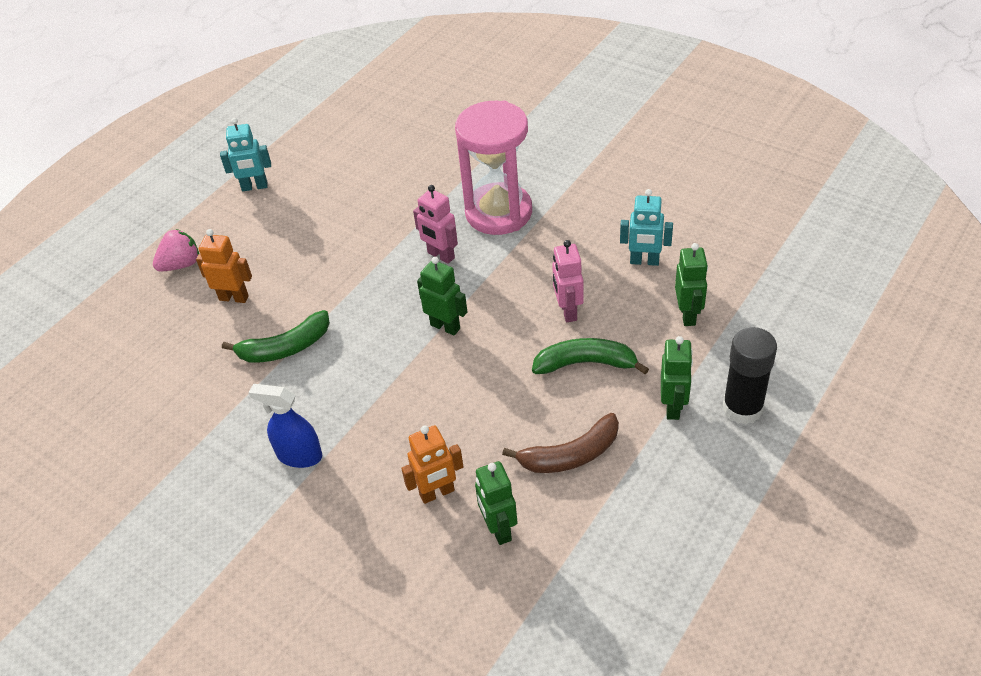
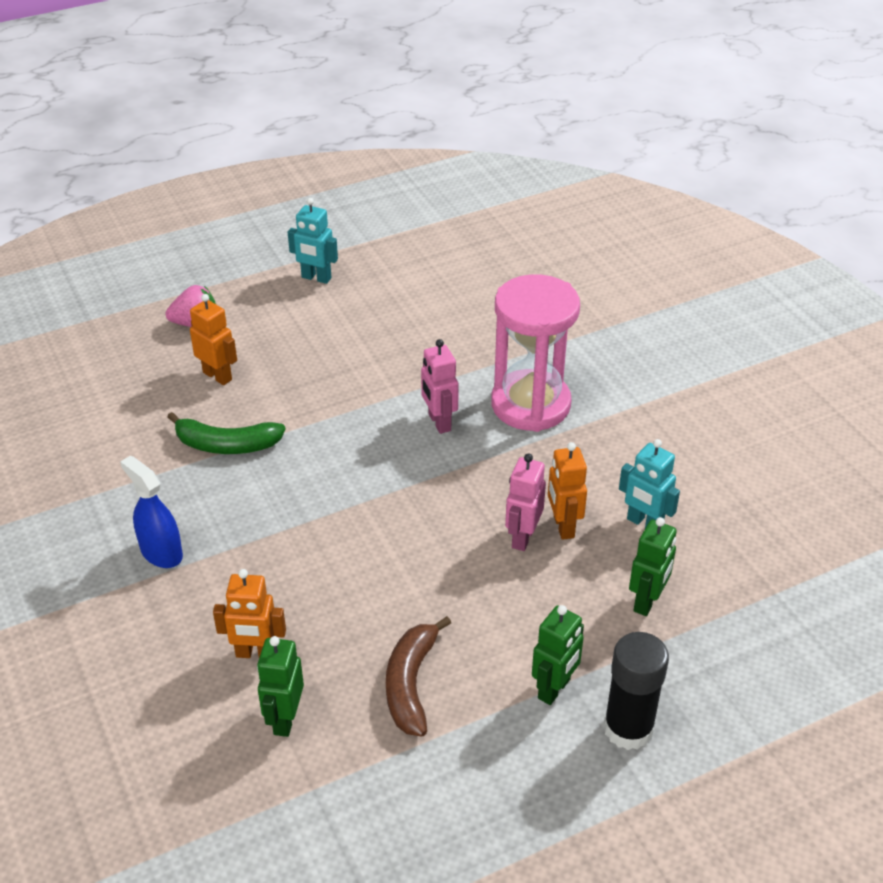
camera: 25 degrees right, 5 degrees down
(445, 326) = (389, 495): green robot -> none
(570, 455) = (410, 684): brown banana -> brown banana turned 90 degrees clockwise
(586, 363) = (499, 599): green banana -> none
(590, 290) = (563, 526): none -> orange robot

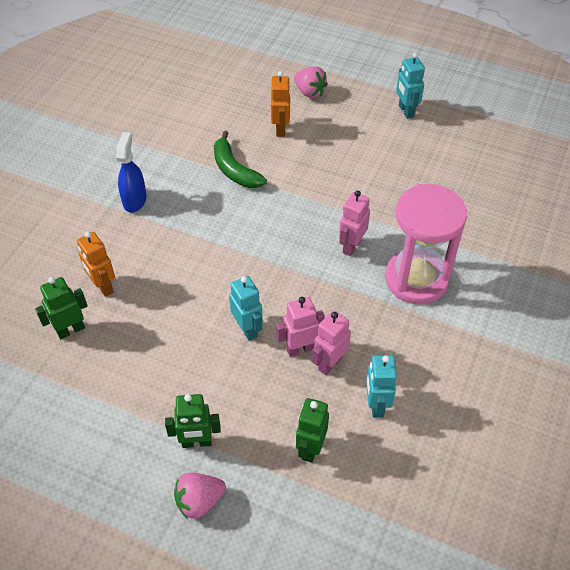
camera: 50 degrees right, 10 degrees up
(410, 684) = (141, 369): brown banana -> none
(454, 563) = (247, 329): none -> turquoise robot
(563, 526) = (330, 363): orange robot -> pink robot
(628, 728) = (199, 501): black glue stick -> pink strawberry
(647, 601) = (310, 448): green robot -> green robot turned 120 degrees clockwise

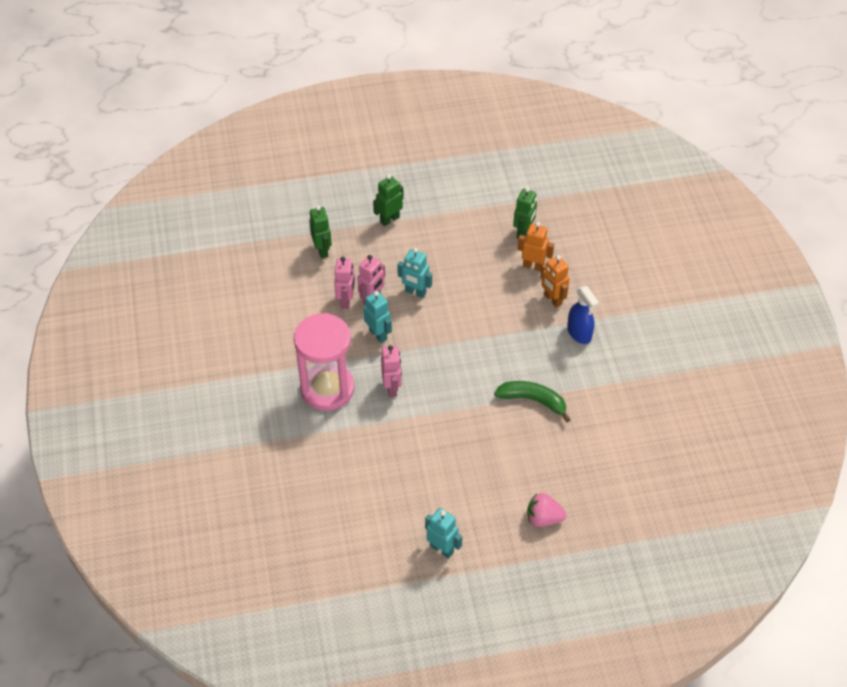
camera: 145 degrees right, 0 degrees up
(199, 501) = (363, 196): pink strawberry -> none
(281, 129) = (532, 461): orange robot -> orange robot (552, 299)
(376, 405) = (300, 293): turquoise robot -> turquoise robot (378, 334)

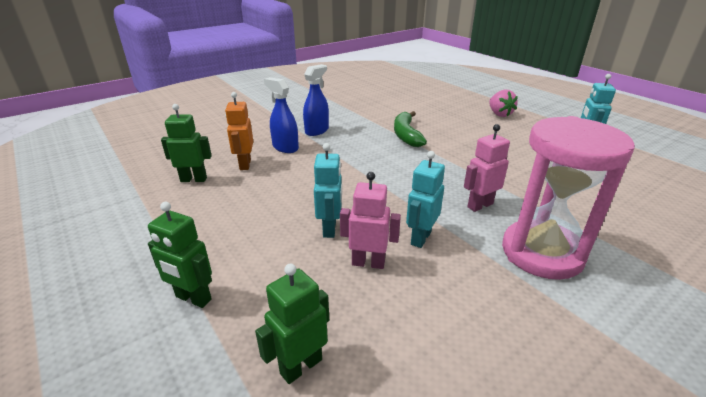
camera: 115 degrees left, 20 degrees down
(346, 301) = (390, 288): pink robot -> none
(552, 299) = (285, 147): orange robot -> blue spray bottle

